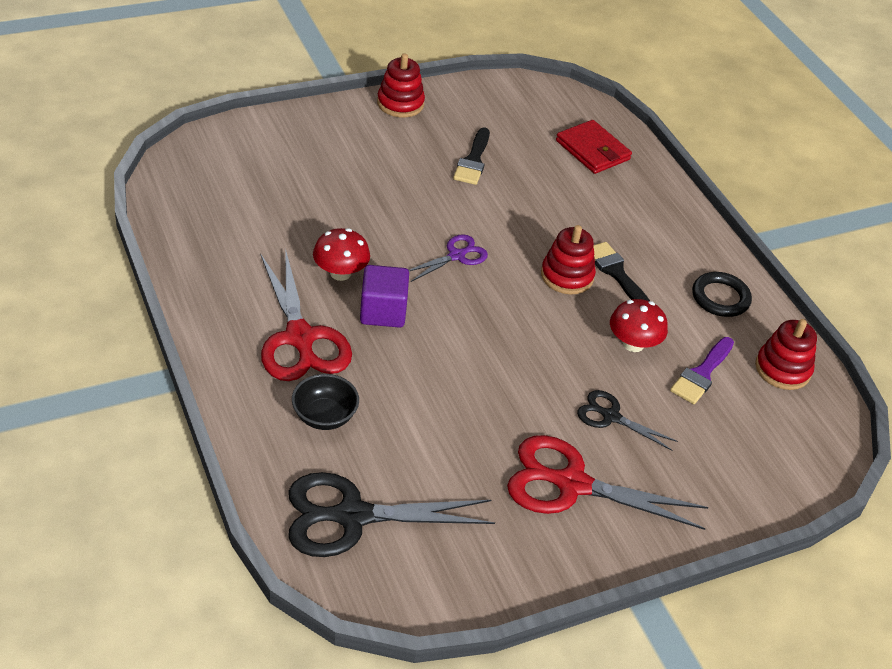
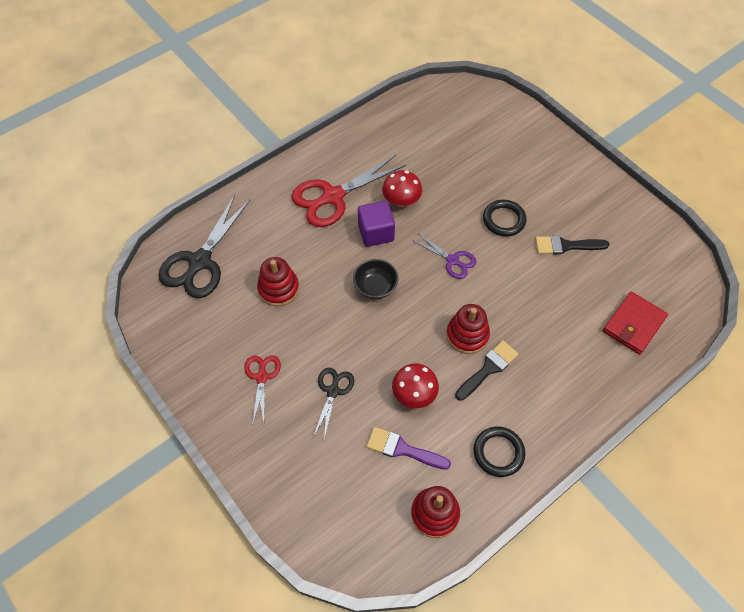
camera: 80 degrees right, 15 degrees up
(324, 416) = (272, 227): black bowl -> black bowl (375, 287)
(352, 516) = (200, 262): black scissors -> black scissors turned 135 degrees counterclockwise
(400, 103) = (604, 185): red stacking toy -> red stacking toy (278, 289)
(414, 195) = (504, 220): none -> black ring
(571, 484) = (262, 377): red scissors -> red scissors, size x0.54

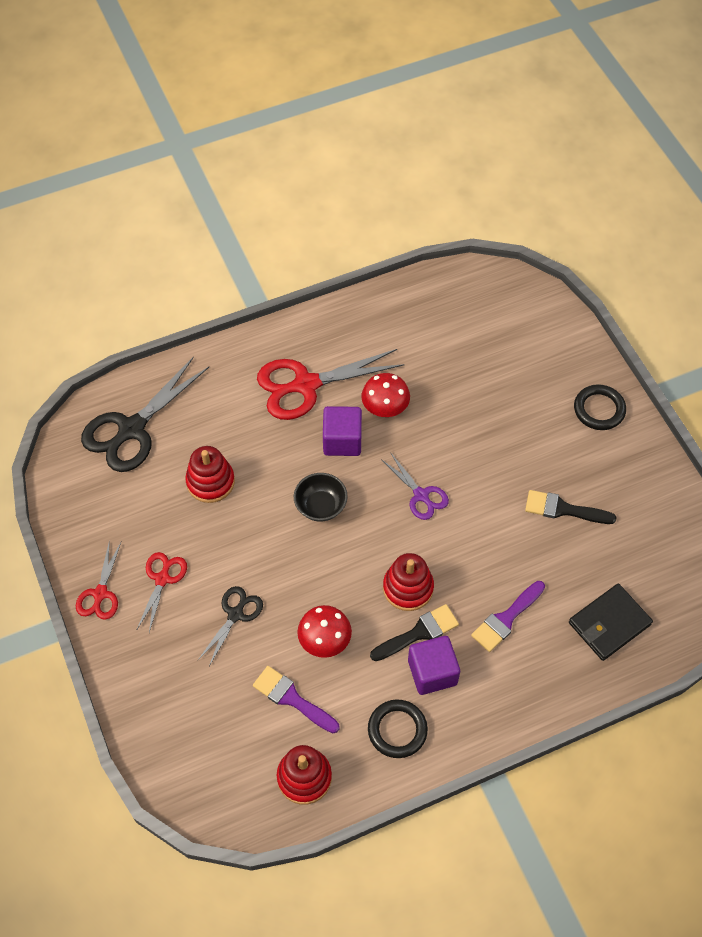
camera: 15 degrees right, 0 degrees up
(212, 403) = (100, 594): none -> red scissors
(504, 220) = (499, 460): black ring -> black ring (599, 409)
(510, 398) = (432, 672): none -> purple cube
(553, 340) = (506, 618): none -> purple brush
(633, 324) = (609, 624): red wallet -> black wallet

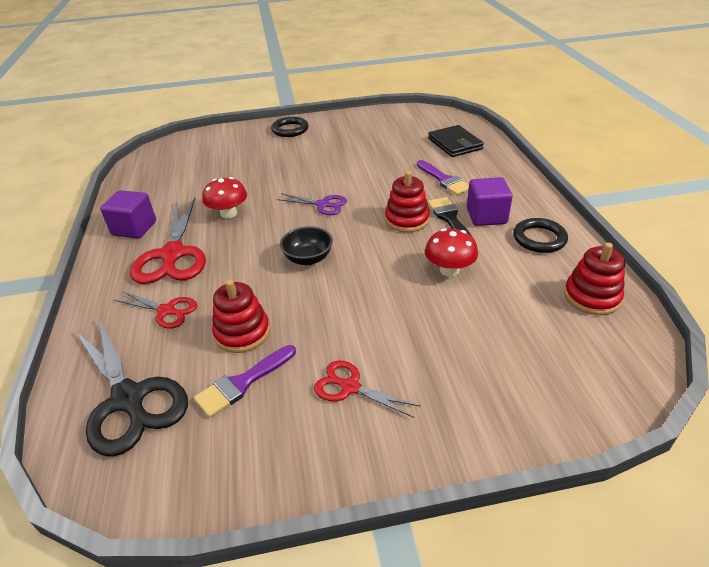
camera: 75 degrees left, 20 degrees down
(100, 594) = (353, 456): red scissors -> red scissors (167, 311)
(235, 614) = (409, 328): black scissors -> none
(292, 699) = (509, 297): purple brush -> purple brush (243, 383)
(342, 441) = (247, 239): purple cube -> purple cube (134, 228)
(421, 495) = (323, 205): purple scissors -> purple scissors turned 45 degrees clockwise
(563, 509) = (361, 149): black brush -> none

